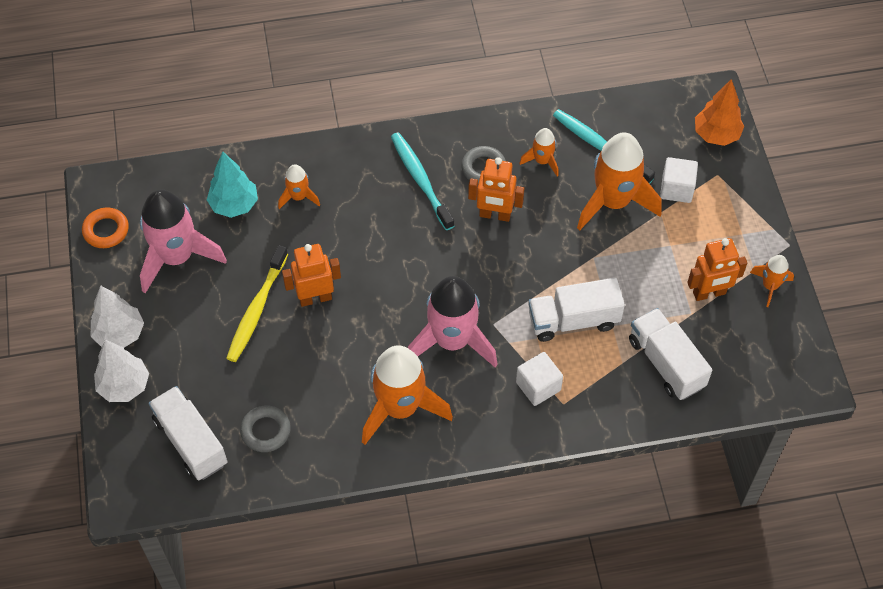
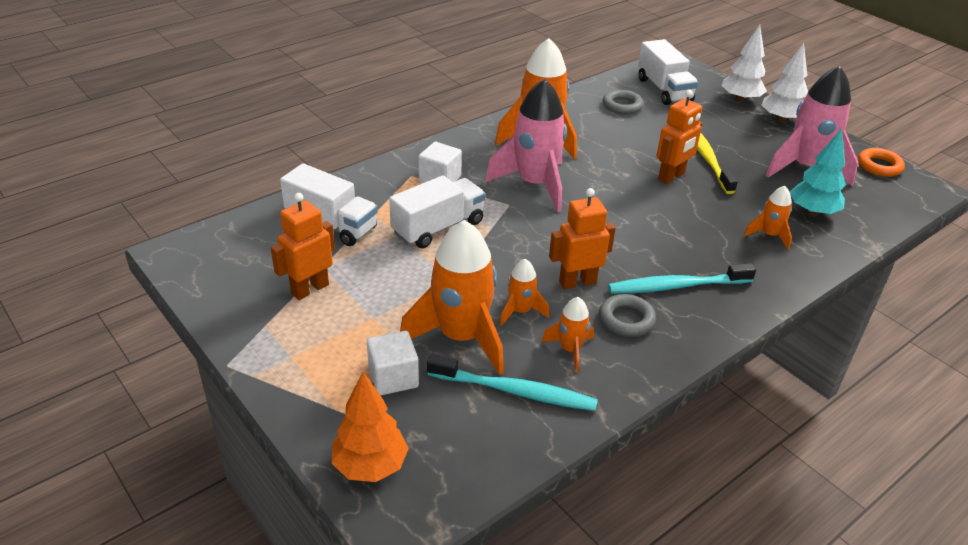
camera: 150 degrees right, 20 degrees down
(191, 442) = (664, 90): white truck -> white truck turned 45 degrees clockwise
(420, 180) = (677, 286): turquoise toothbrush -> turquoise toothbrush turned 135 degrees clockwise
(770, 286) = (241, 316): orange rocket -> orange rocket (520, 311)

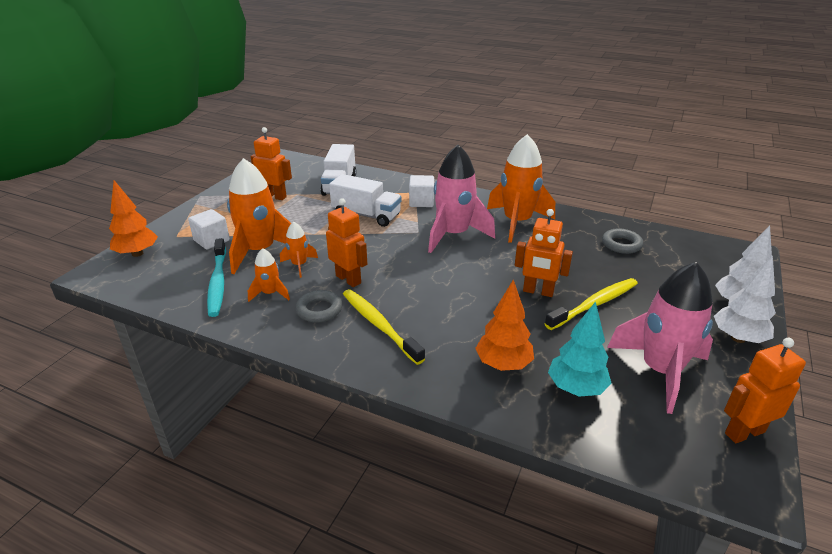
camera: 65 degrees right, 5 degrees down
(664, 90) = (684, 258): white truck -> none
(677, 286) = (379, 325): turquoise toothbrush -> yellow toothbrush
(769, 235) = (503, 364): orange rocket -> orange tree
(879, 166) = (744, 432): orange ring -> orange robot

